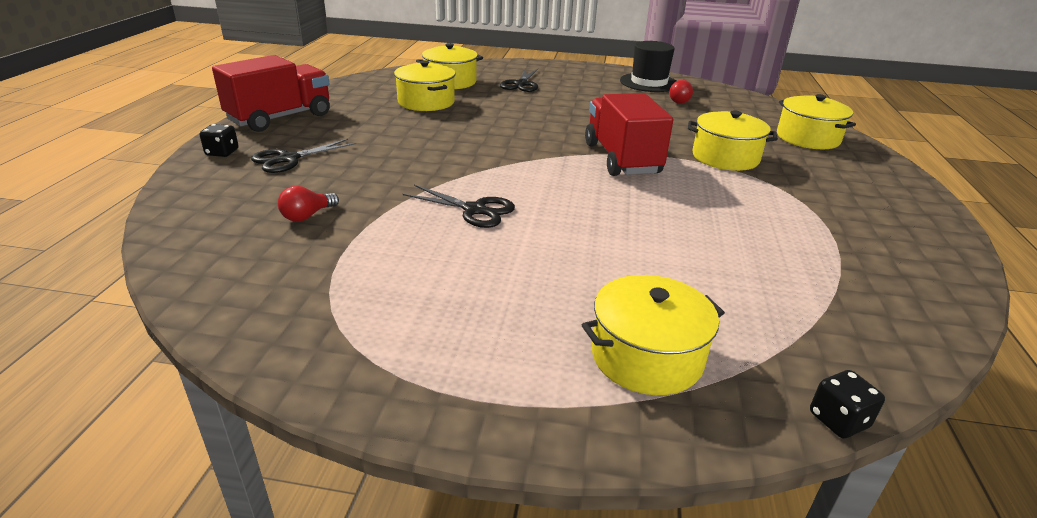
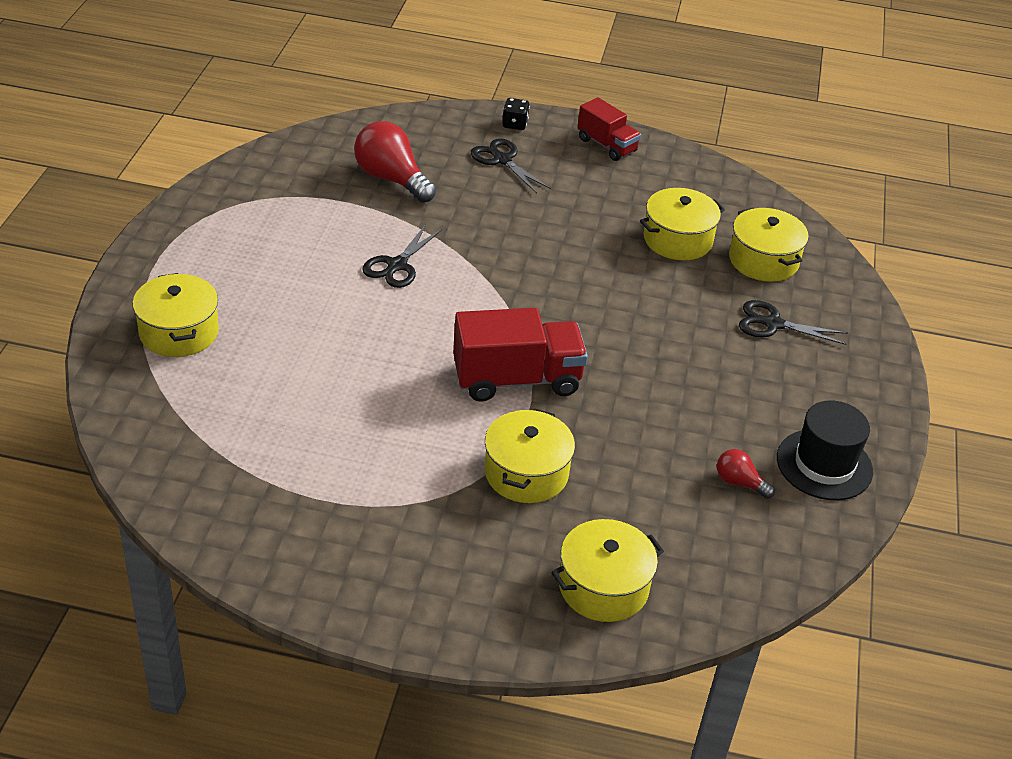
camera: 90 degrees right, 10 degrees up
(280, 118) = (607, 145): red truck -> red truck, size x0.61
(307, 216) = (391, 179): red light bulb -> red light bulb, size x1.95
(838, 420) = (96, 406): black dice -> none

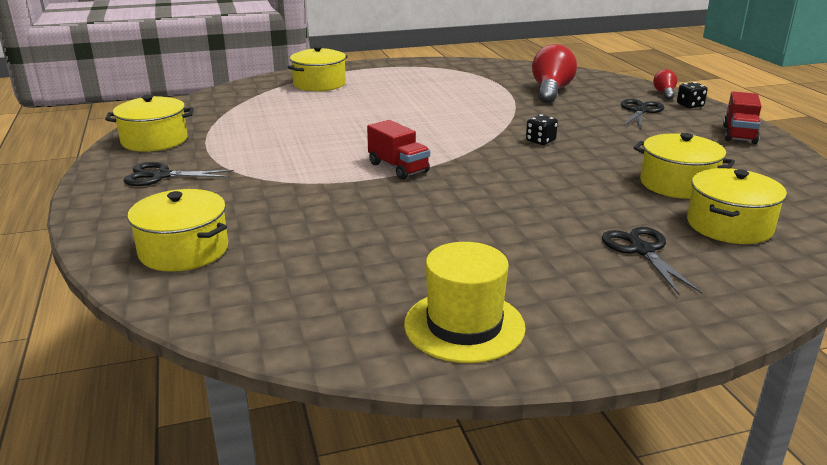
camera: 65 degrees right, 15 degrees down
(397, 265) = (465, 111): black scissors -> black scissors (161, 176)
(516, 379) = (398, 168): red truck -> red truck, size x0.61
(525, 260) = (540, 141): none -> black dice
(526, 473) = (294, 193): yellow pot -> yellow pot (154, 140)
(739, 482) = (380, 283): red light bulb -> red light bulb (664, 93)
(824, 464) = (464, 326): black hat -> yellow hat

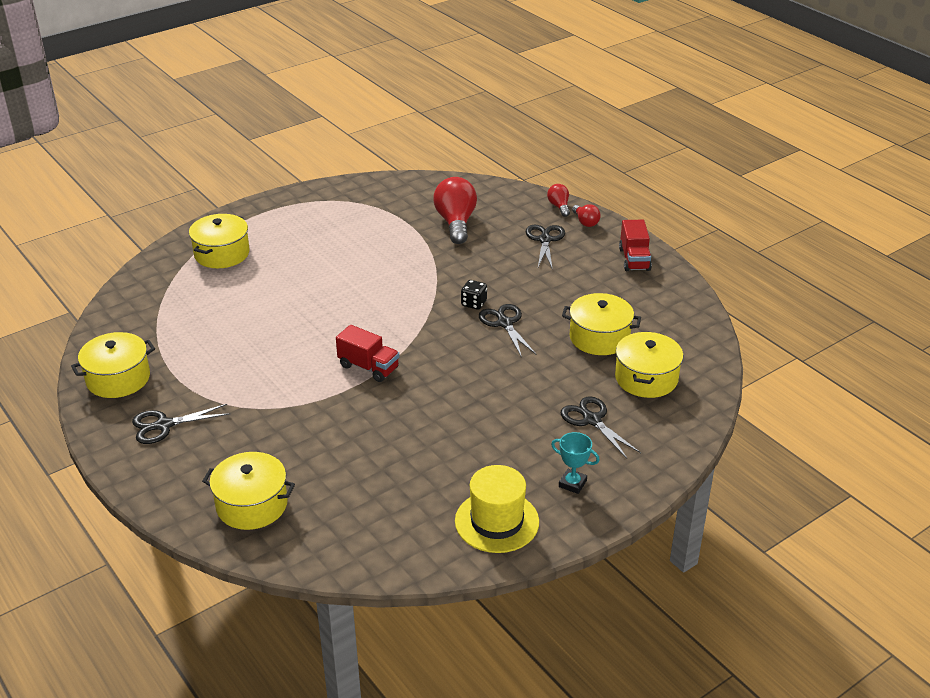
camera: 20 degrees left, 10 degrees up
(567, 159) = (505, 323): none -> black scissors
(590, 307) = (572, 483): none -> turquoise trophy
(690, 105) = (585, 222): black dice -> red light bulb

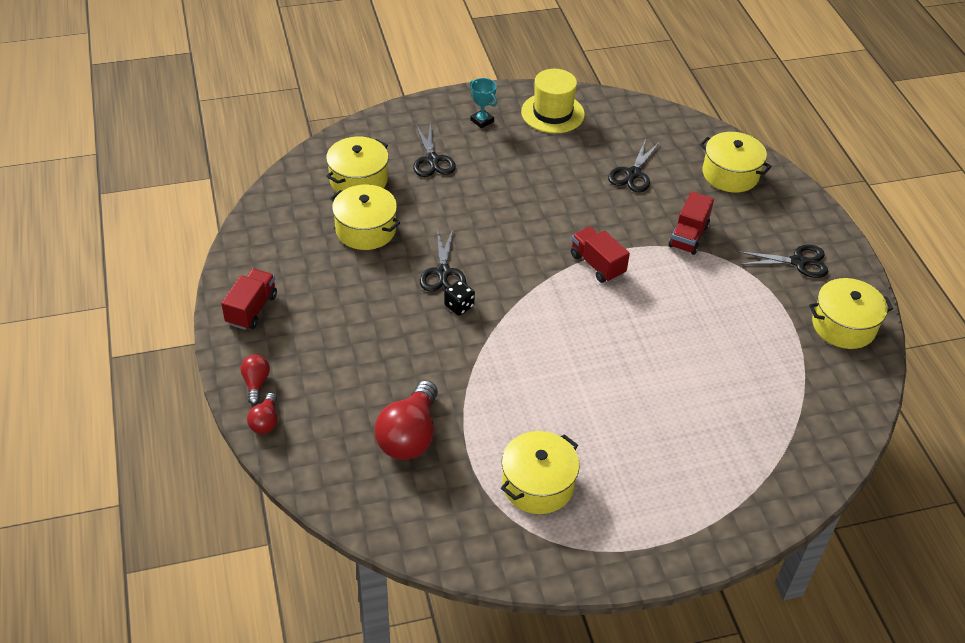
camera: 160 degrees left, 10 degrees up
(222, 254) = (719, 478): yellow pot -> yellow pot (537, 484)
(285, 418) = (688, 236): none -> red truck
(545, 240) = (324, 370): black scissors -> black scissors (633, 174)

